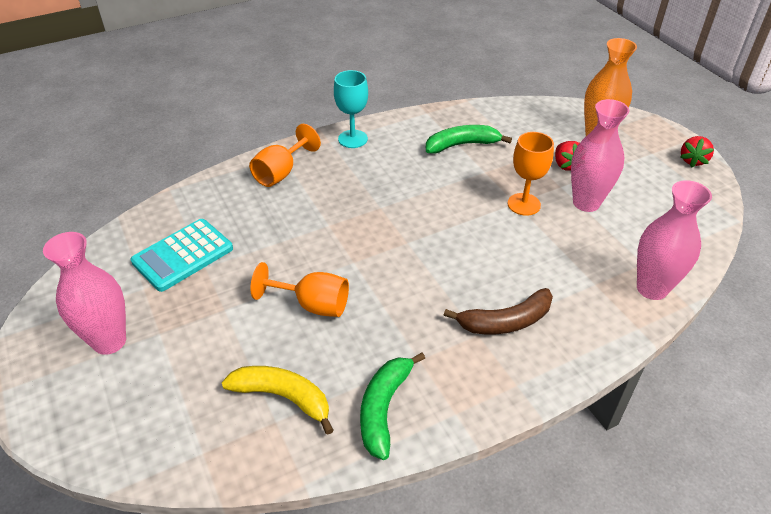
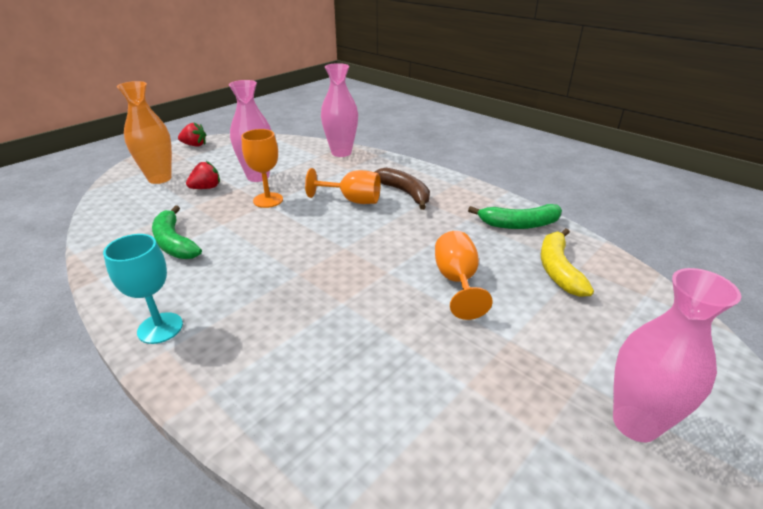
camera: 110 degrees left, 10 degrees down
(183, 255) = (463, 418): turquoise calculator -> none
(281, 172) = (251, 378): orange goblet -> orange goblet (352, 200)

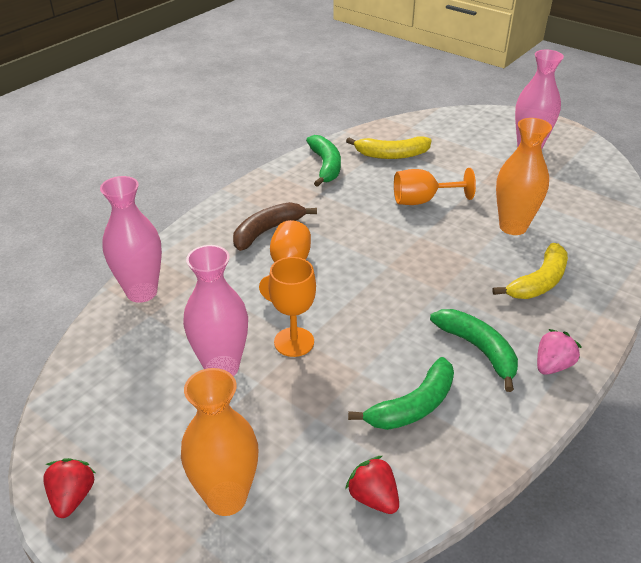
camera: 95 degrees left, 5 degrees up
(160, 328) = (552, 365): turquoise goblet -> pink strawberry
(206, 188) = (261, 419): red strawberry -> red strawberry (373, 498)
(209, 284) = (478, 350): none -> green banana
(285, 348) = (538, 282): none -> yellow banana
(399, 349) = (513, 227): none -> orange vase

